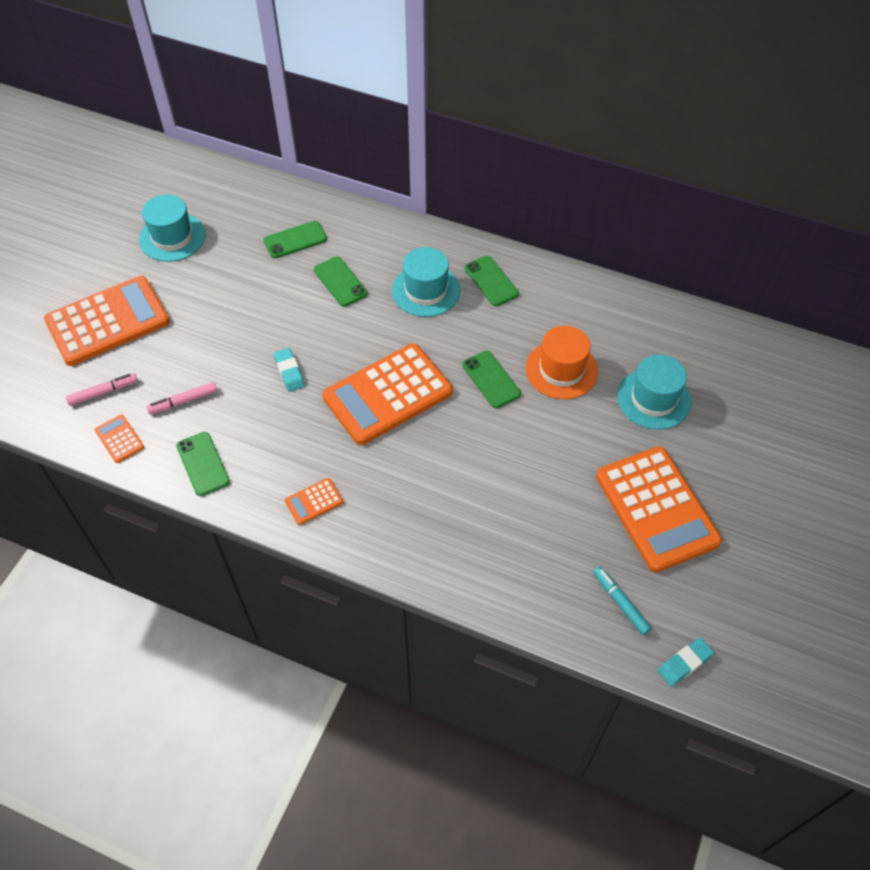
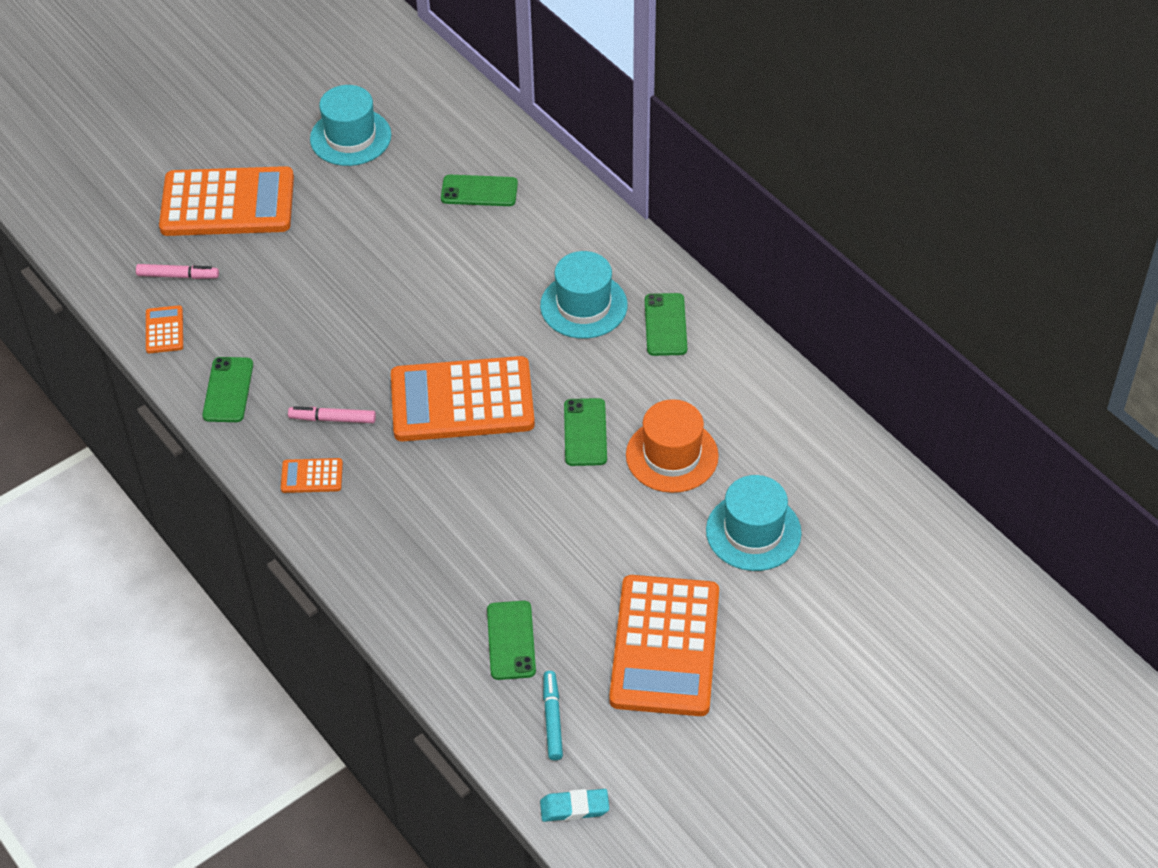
camera: 30 degrees right, 5 degrees down
(183, 401) = (250, 318): pink marker -> pink marker (332, 419)
(289, 372) = (376, 333): turquoise eraser -> none
(340, 282) = (496, 258): green phone -> green phone (511, 640)

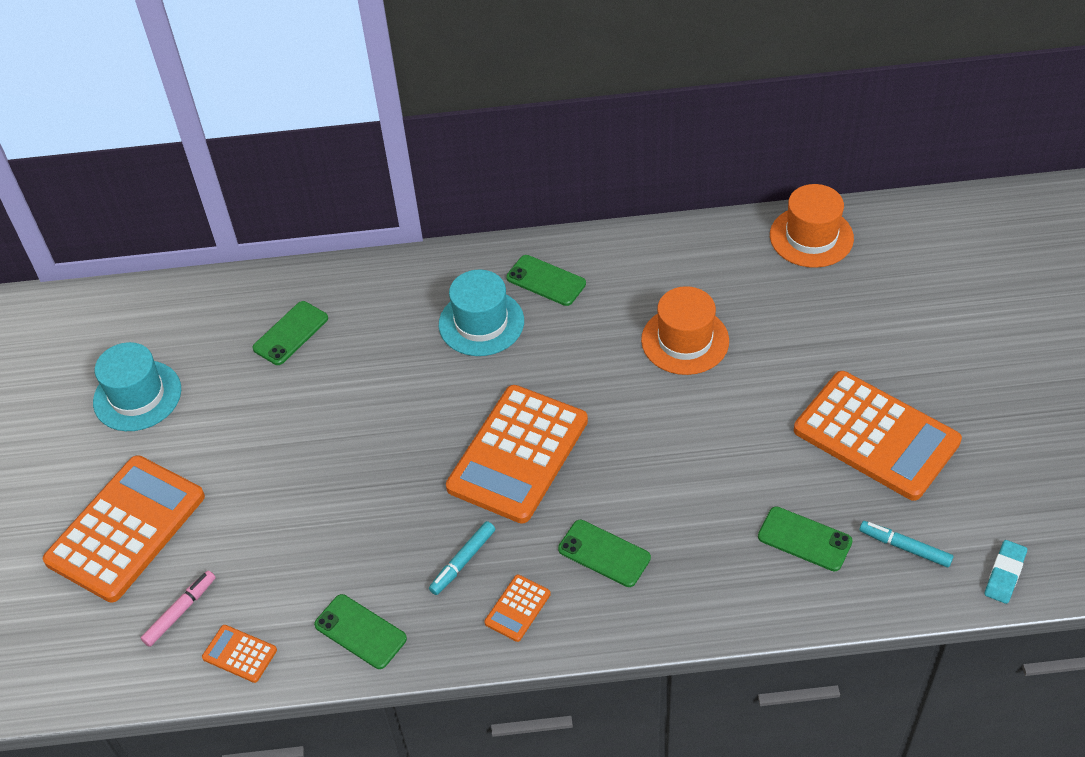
camera: 55 degrees left, 0 degrees up
(332, 419) = (463, 561): pink marker -> turquoise marker
(585, 432) = (618, 385): green phone -> green phone (604, 553)
(753, 532) = (798, 326): turquoise hat -> none
(877, 493) = (811, 237): none -> orange hat

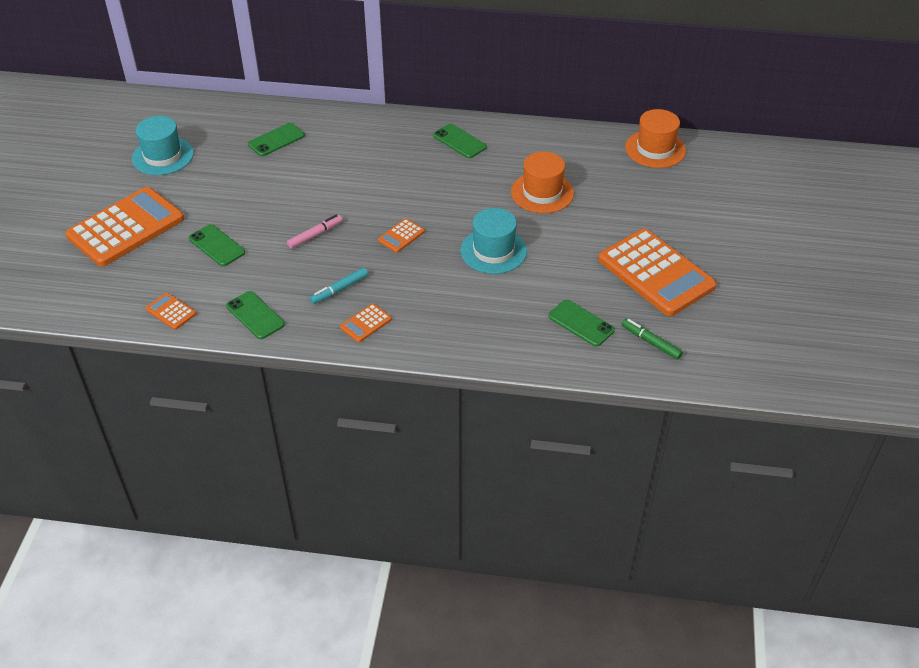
camera: 10 degrees right, 5 degrees down
(180, 611) = (142, 280): pink marker -> pink marker (315, 235)
(481, 323) = (406, 157): turquoise hat -> turquoise hat (493, 251)
(518, 454) = (401, 236): orange calculator -> orange calculator, size x0.42
(604, 553) = (437, 304): green phone -> green phone (217, 245)
(905, 547) = (651, 342): turquoise marker -> green marker
(1004, 574) = (717, 372): turquoise eraser -> none

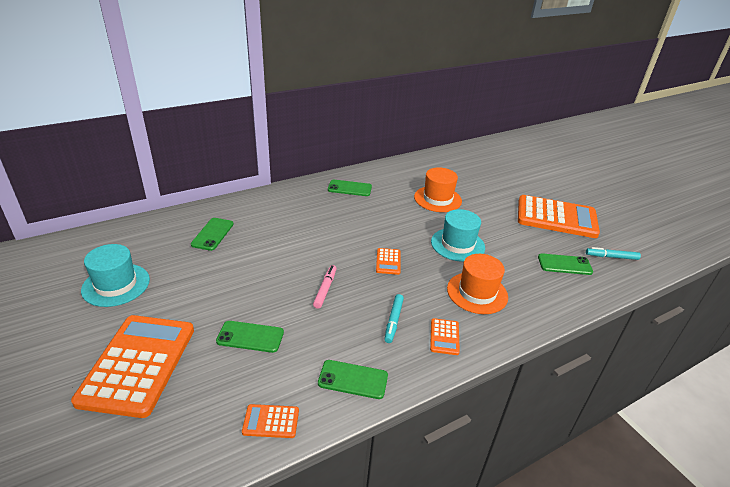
camera: 40 degrees left, 10 degrees down
(651, 342) = (611, 257): green marker -> turquoise marker
(655, 149) = (462, 155): orange hat -> orange hat (477, 293)

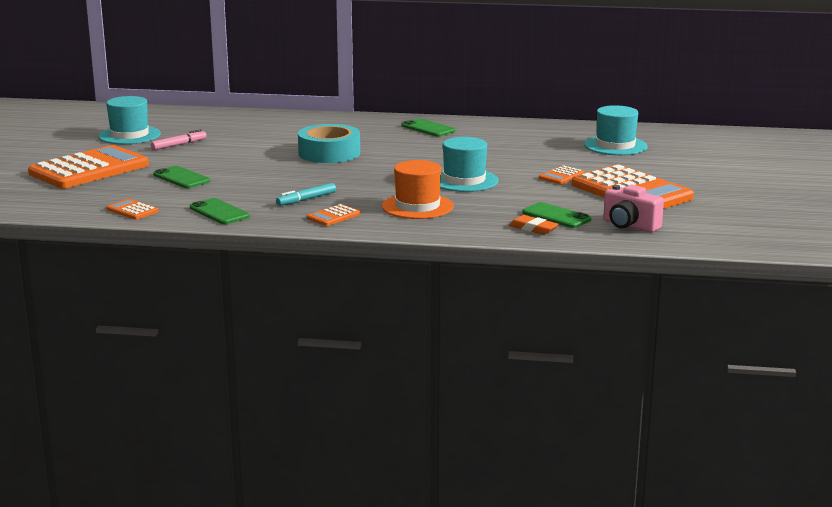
camera: 40 degrees right, 15 degrees down
(212, 234) = (244, 128): green phone -> none
(325, 245) = (329, 153): none -> turquoise tape
(325, 289) = (282, 173): pink marker -> pink marker (179, 145)
(388, 261) = (370, 173): orange calculator -> orange calculator (561, 176)
(437, 199) = (512, 152): orange hat -> none
(478, 171) = (615, 146): none -> turquoise hat
(576, 287) = (533, 228): none -> orange eraser
(611, 257) = (629, 225): turquoise marker -> pink camera

